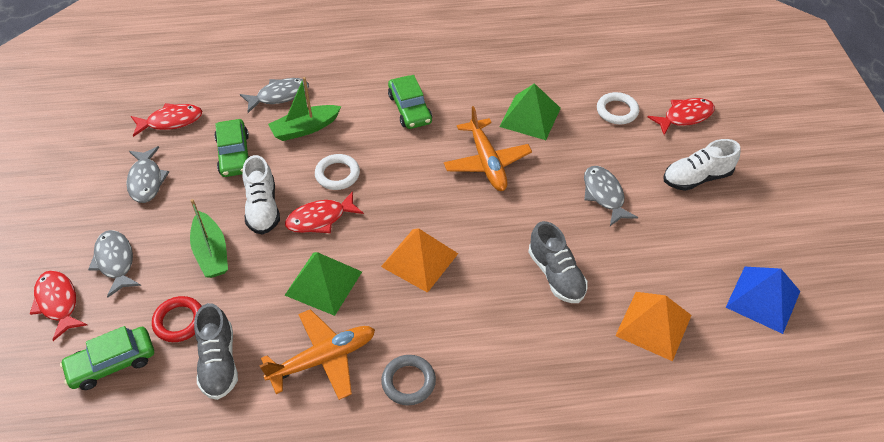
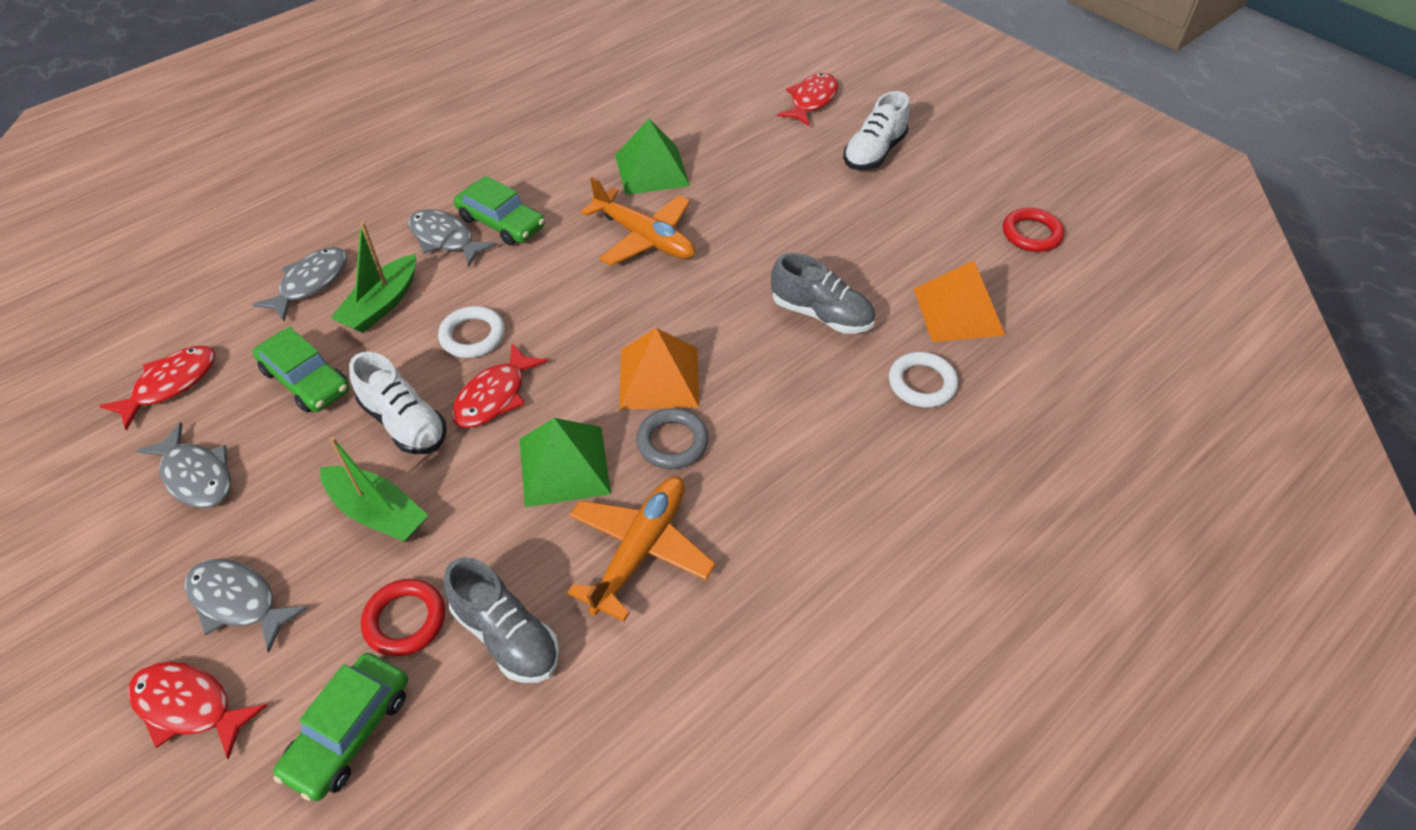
camera: 35 degrees left, 0 degrees up
(408, 382) = (763, 514): grey ring -> grey ring (672, 442)
(604, 195) = (799, 211): grey fish -> grey fish (445, 239)
(617, 111) = (739, 124): white ring -> white ring (922, 383)
(763, 299) = (1031, 234): blue pyramid -> red ring

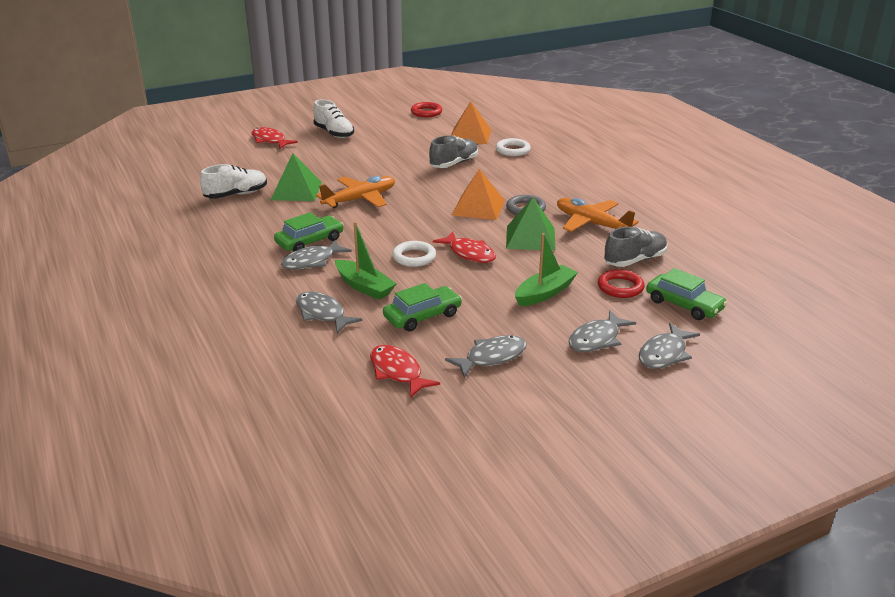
camera: 75 degrees left, 20 degrees down
(189, 706) = (664, 354): red fish -> grey fish
(404, 423) = (478, 282): white shoe -> white shoe (236, 195)

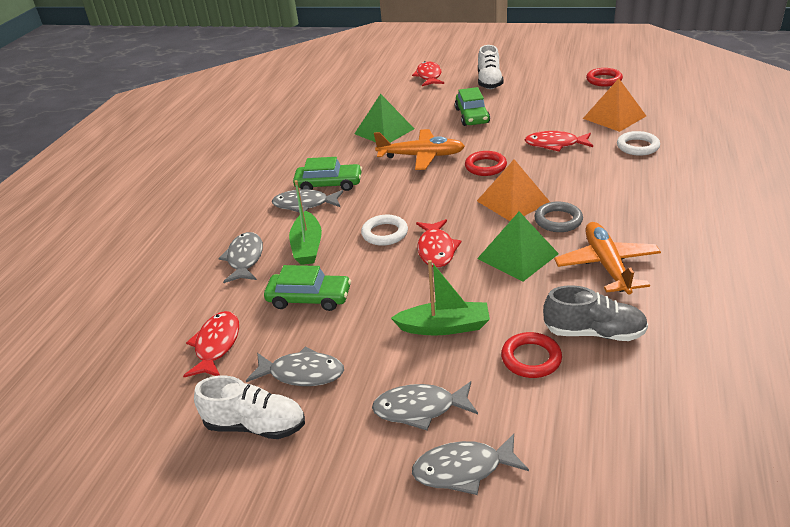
camera: 45 degrees right, 5 degrees up
(236, 195) = (337, 121): white shoe -> white shoe (255, 425)
(423, 192) = (485, 166): none -> red ring
(454, 164) = (555, 144): grey shoe -> red fish
(684, 305) = (573, 419): green car -> green car (472, 116)

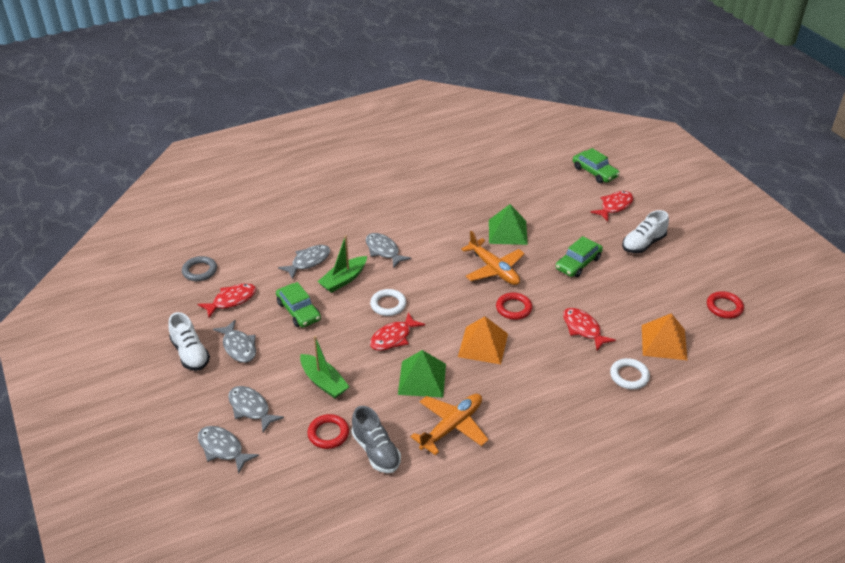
camera: 45 degrees right, 5 degrees up
(329, 184) = (416, 247): green car -> green car (594, 172)
(558, 220) = (482, 379): grey ring -> grey ring (200, 271)

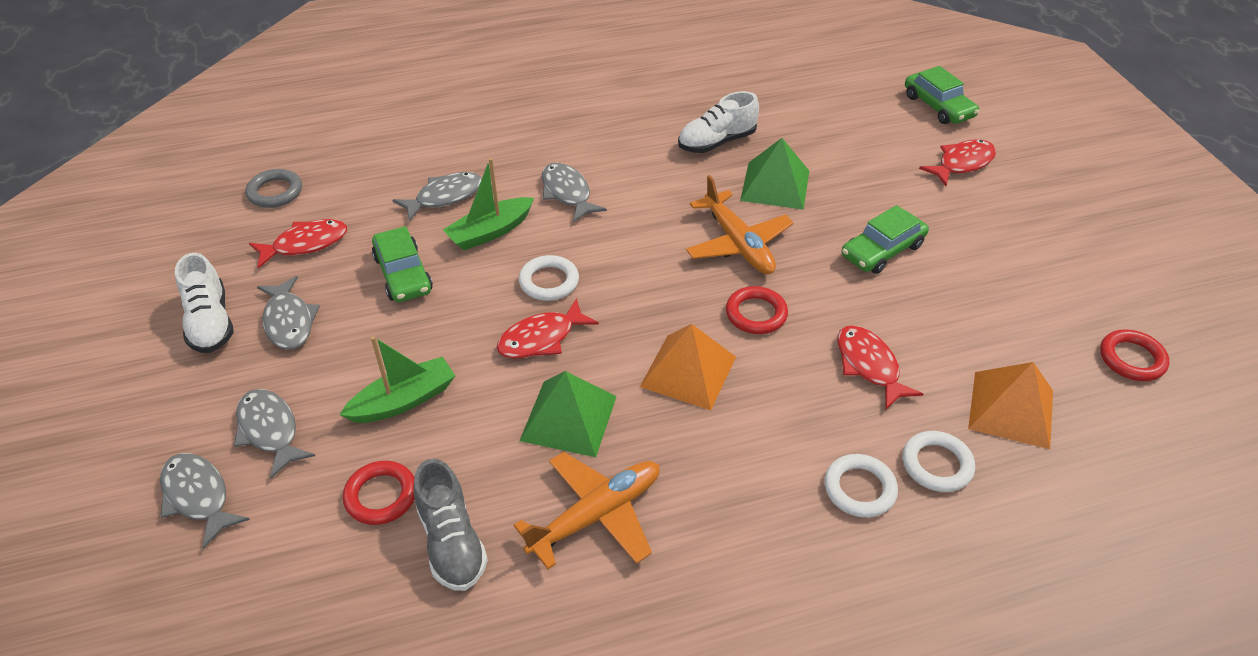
camera: 10 degrees right, 5 degrees up
(324, 382) = (403, 400): green boat -> green boat turned 90 degrees counterclockwise
(590, 394) = (859, 489): none -> white ring
(643, 244) = (1001, 230): white shoe -> white shoe (716, 142)

